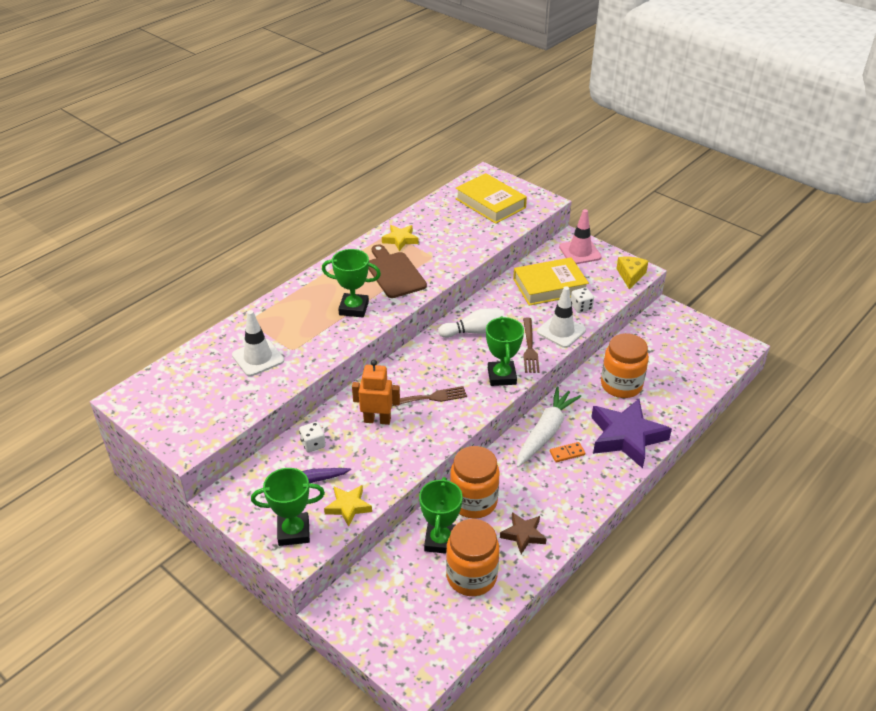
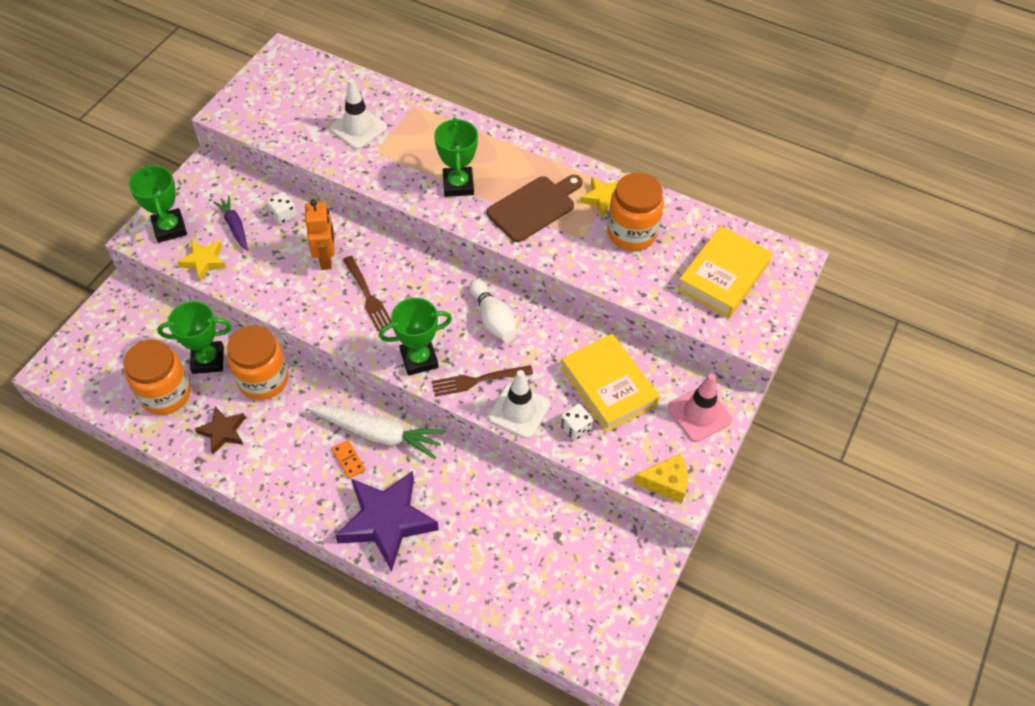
camera: 75 degrees right, 15 degrees up
(621, 385) = (479, 508): orange jar -> orange jar (631, 233)

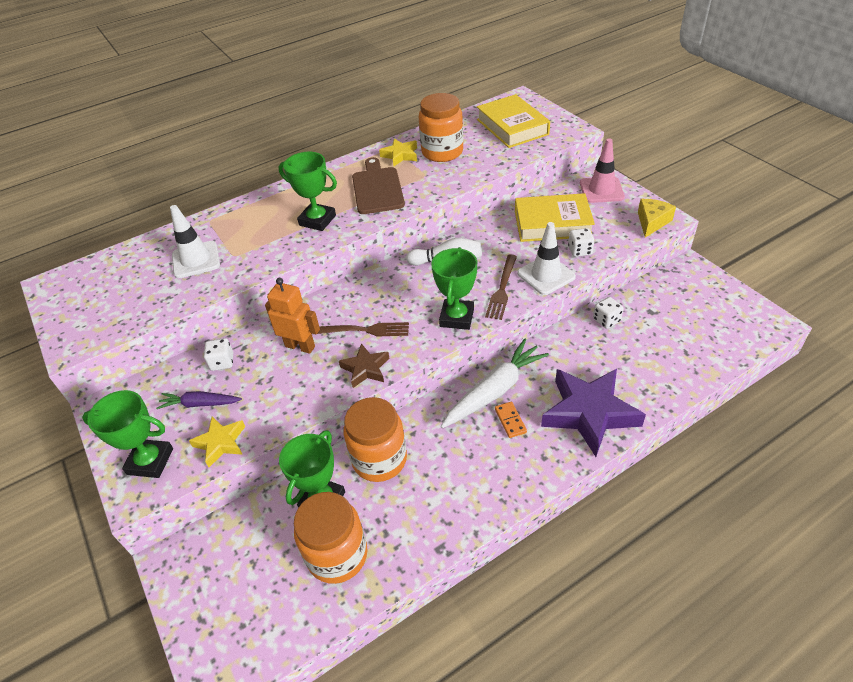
camera: 55 degrees left, 10 degrees down
(223, 432) = (419, 514): brown star -> brown star (365, 369)
(348, 460) = (510, 420): orange domino -> orange domino turned 75 degrees clockwise
(521, 497) = (606, 320): none -> white dice

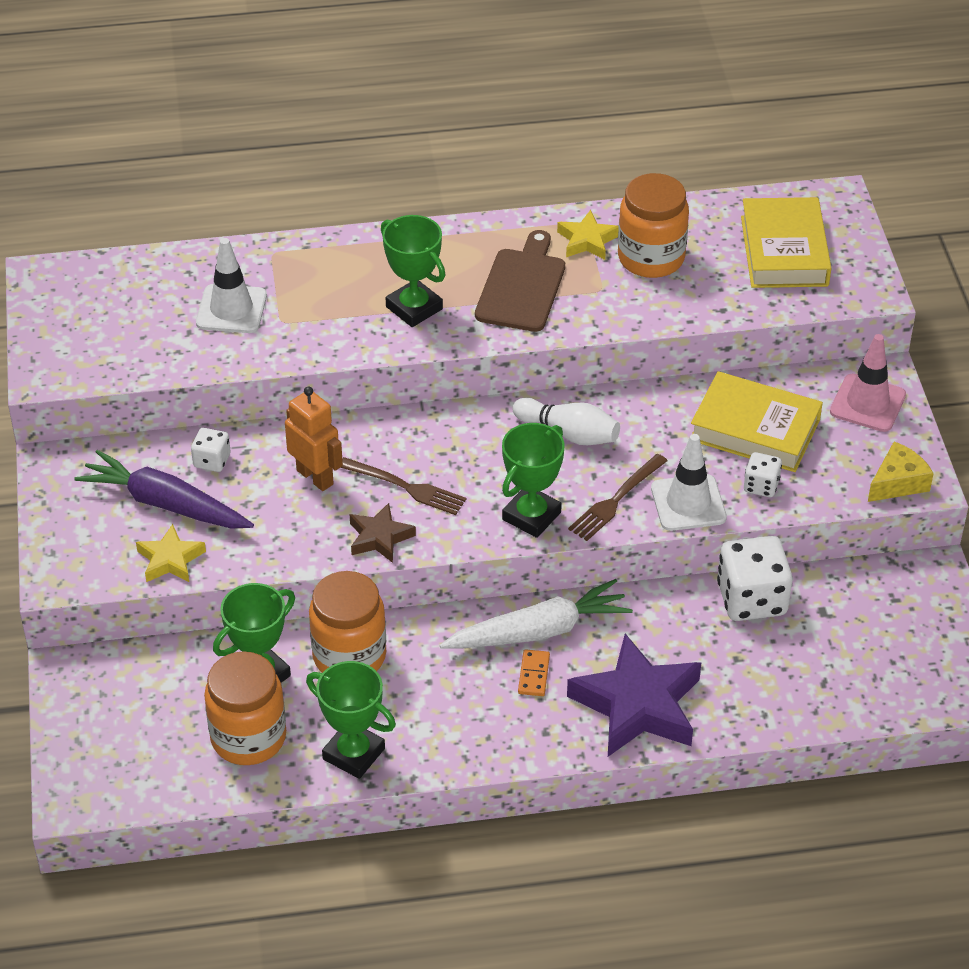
camera: 20 degrees right, 0 degrees up
(150, 461) = (85, 549): green trophy -> green trophy (353, 754)
(200, 404) = (165, 504): purple carrot -> purple carrot, size x1.76
(606, 320) = (751, 599): white dice -> white dice, size x1.93

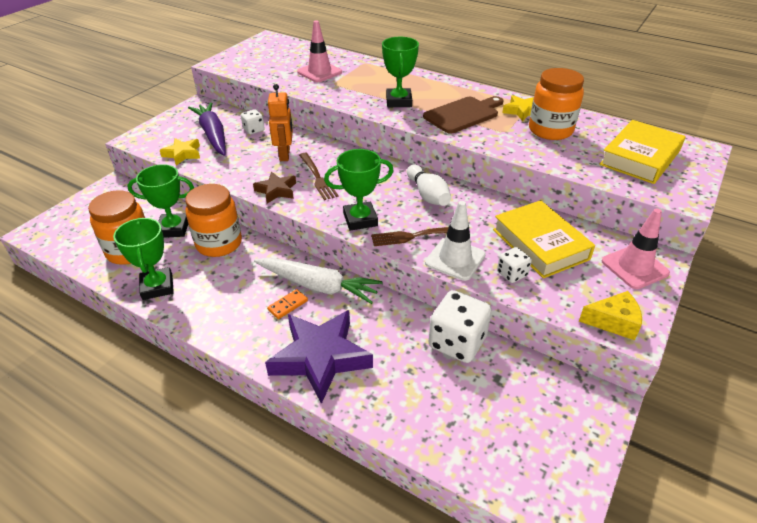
camera: 40 degrees right, 5 degrees down
(231, 309) = (319, 72): white traffic cone -> pink traffic cone

